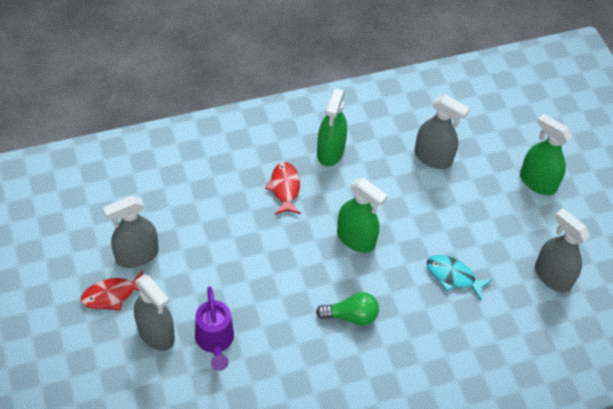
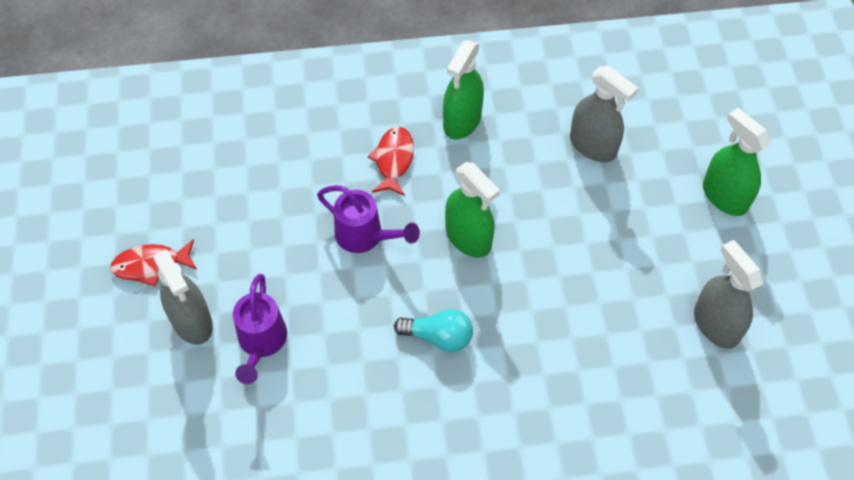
camera: 15 degrees right, 5 degrees up
(137, 255) = (192, 220): grey spray bottle -> none
(277, 249) = (365, 236): none -> purple watering can
(351, 316) = (438, 337): green light bulb -> turquoise light bulb
(453, 276) = (583, 305): turquoise fish -> none

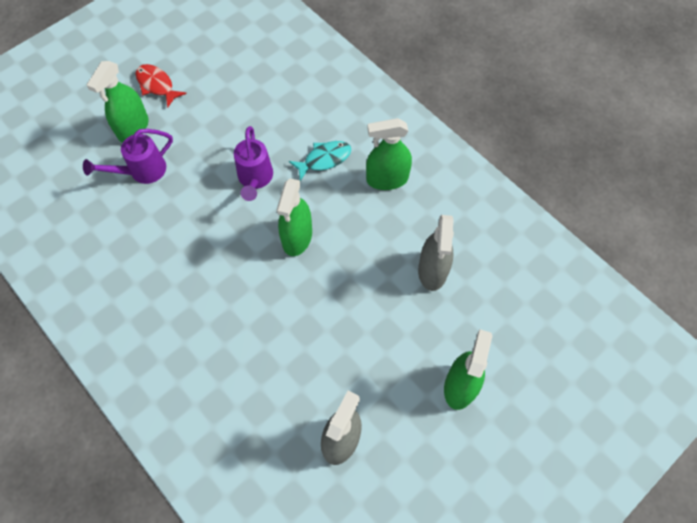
camera: 55 degrees right, 5 degrees up
(192, 321) = (133, 128): grey spray bottle -> green spray bottle
(393, 160) = (324, 159): red fish -> turquoise fish
(438, 337) = (210, 264): turquoise light bulb -> none

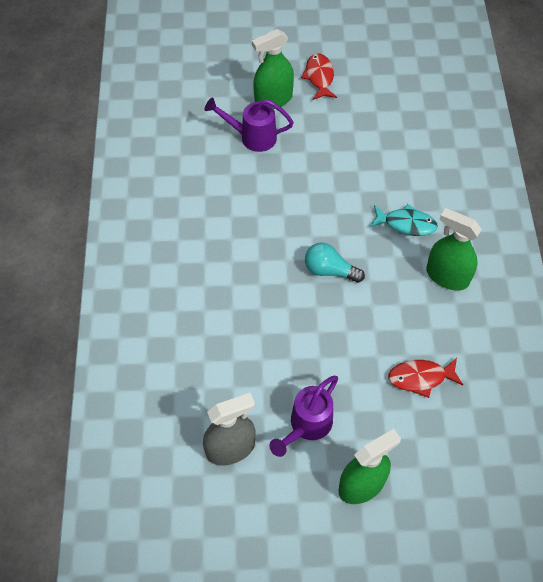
camera: 40 degrees right, 5 degrees down
(255, 179) = (335, 201): purple watering can -> purple watering can (307, 426)
(297, 237) = (329, 270): green spray bottle -> turquoise light bulb
(432, 271) = (420, 378): grey spray bottle -> red fish

